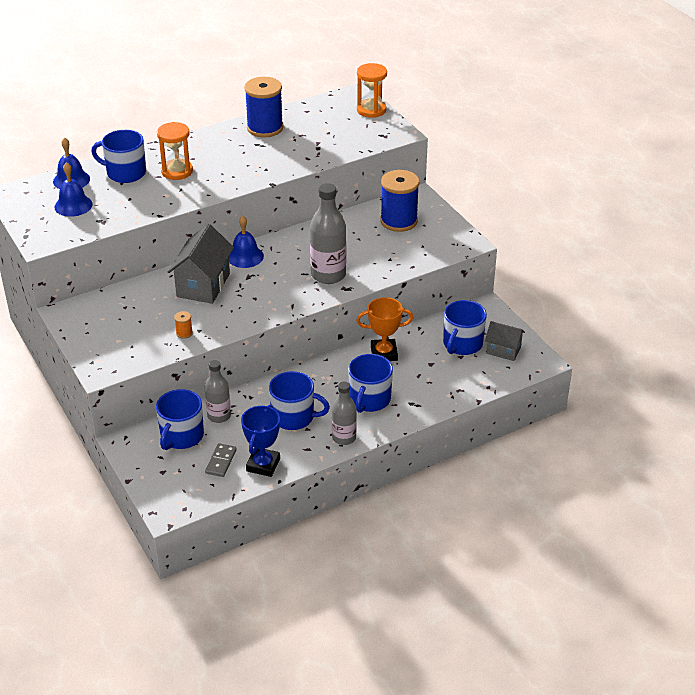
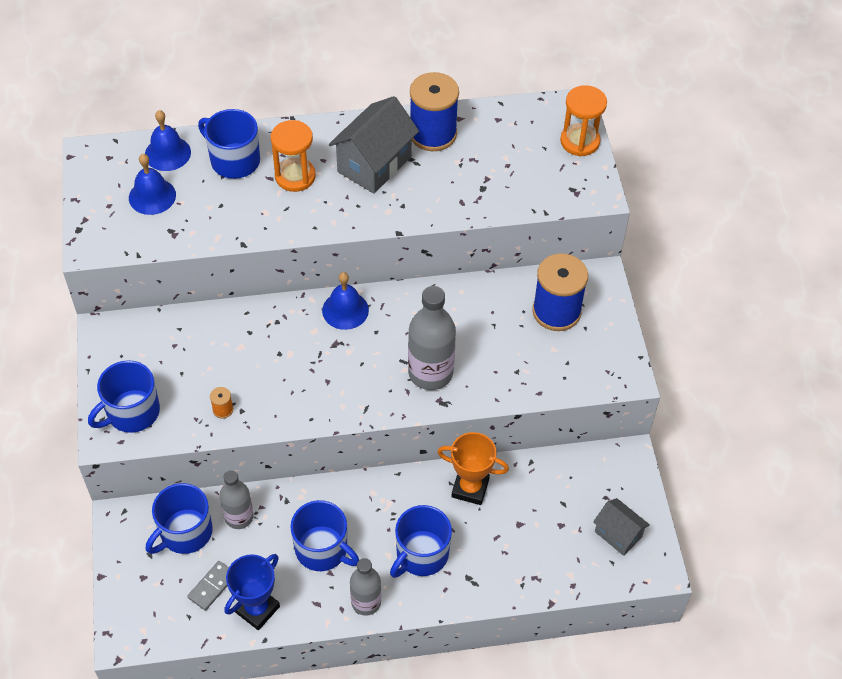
camera: 20 degrees right, 15 degrees up
(203, 285) = (277, 341): grey house -> grey house (374, 164)
(462, 344) = (572, 506): blue mug -> blue mug (132, 412)

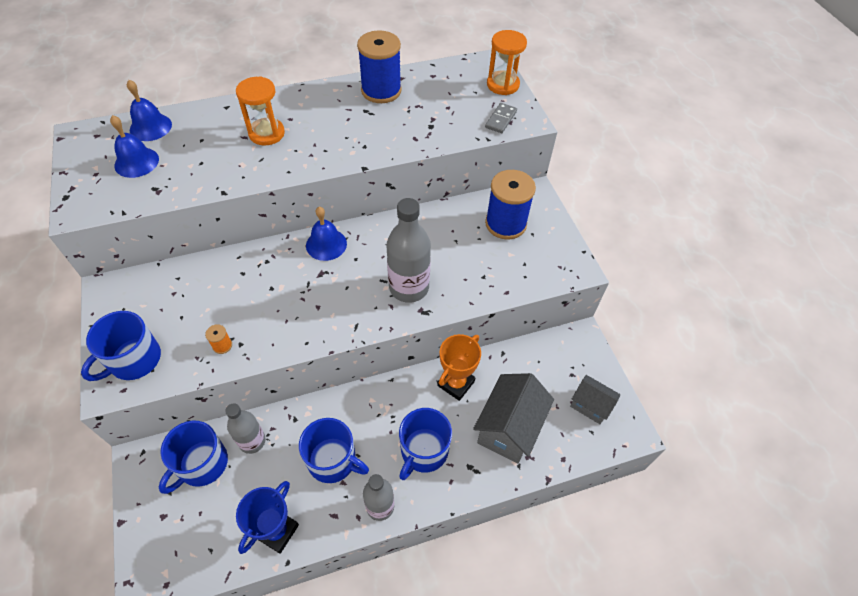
camera: 10 degrees left, 0 degrees up
(212, 586) = (231, 514): grey domino -> grey domino (500, 119)
(234, 160) = (211, 127): blue mug -> none
(374, 164) = (335, 117): grey house -> grey house (509, 428)
(470, 488) = (456, 383): orange trophy -> orange trophy turned 60 degrees counterclockwise

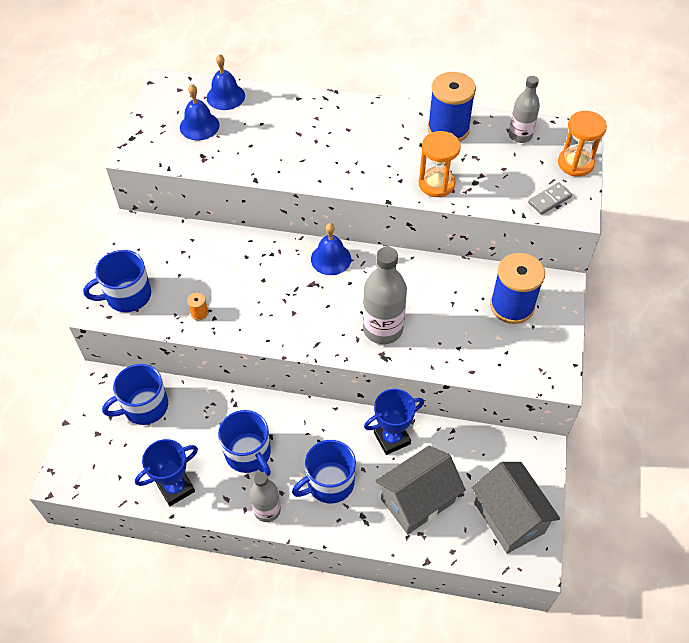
camera: 30 degrees right, 0 degrees up
(252, 441) = (192, 406): grey bottle -> grey bottle (520, 135)
(266, 133) = (319, 137): orange hourglass -> orange hourglass (436, 184)
(456, 383) = (392, 438): orange trophy -> blue trophy
(590, 405) = (509, 517): grey house -> grey house, size x1.70

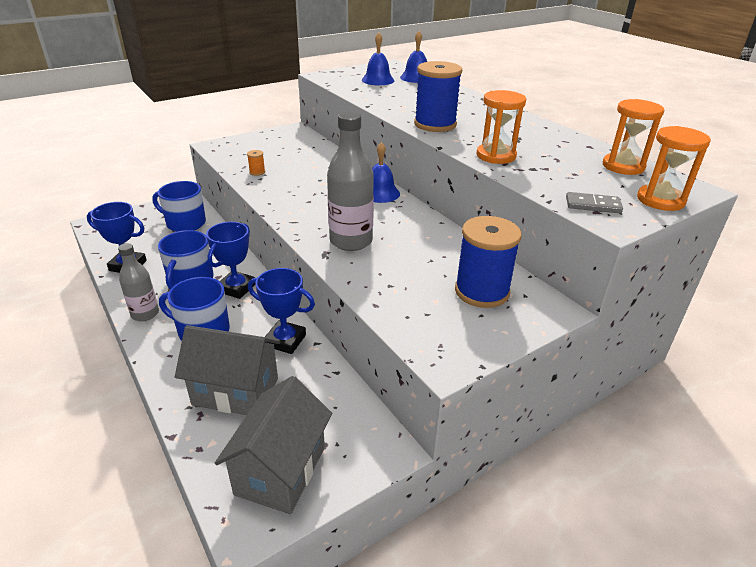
camera: 45 degrees right, 20 degrees down
(127, 295) = (237, 148): blue mug -> none
(294, 428) = (236, 288): none -> blue trophy
(448, 129) = (556, 140): blue spool -> blue spool (435, 124)
(520, 135) = (623, 166): grey bottle -> orange hourglass

